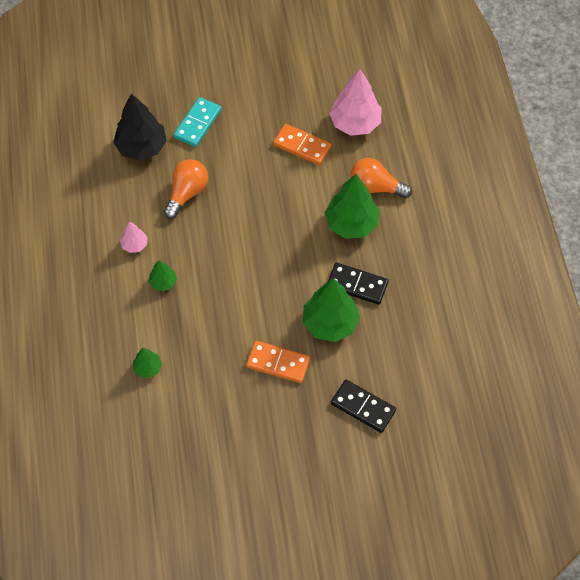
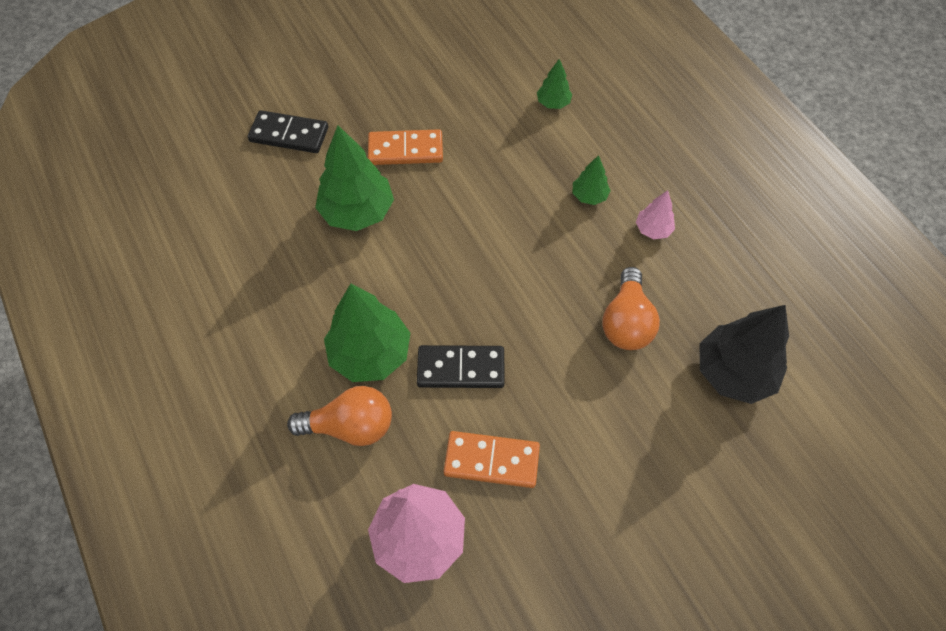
camera: 160 degrees right, 0 degrees up
(197, 123) = (675, 443): turquoise domino -> none
(357, 285) = (336, 269): black domino -> black domino (461, 369)

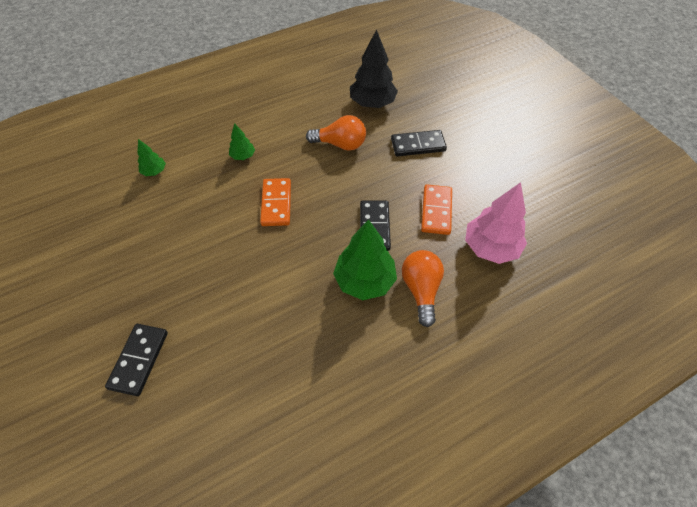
camera: 90 degrees left, 5 degrees down
(357, 212) = (236, 297): green tree -> none
(405, 150) = (179, 265): orange domino -> orange domino (276, 203)
(637, 443) = (418, 145): none -> black domino
(653, 229) = (274, 127): pink tree -> none

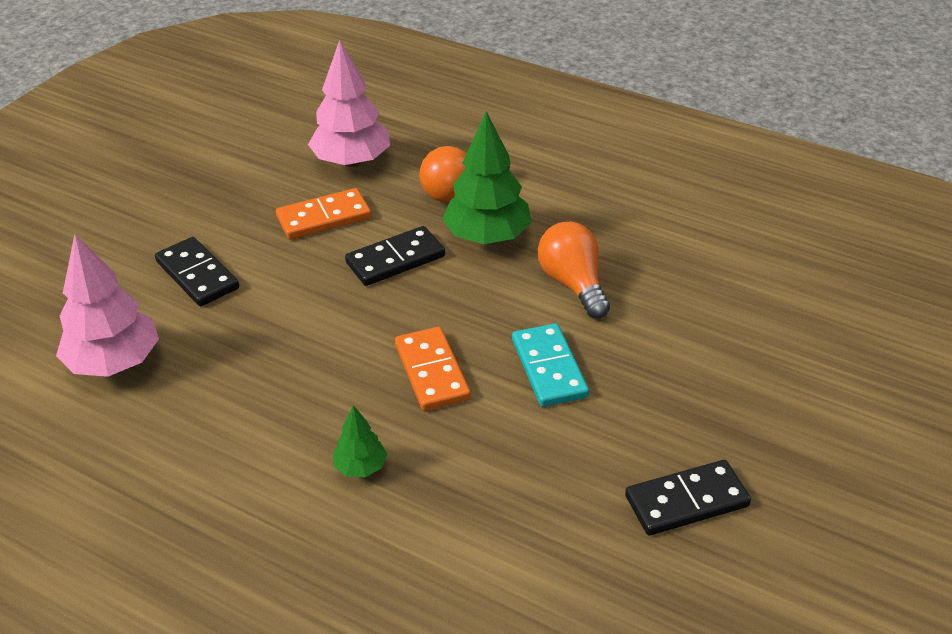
camera: 120 degrees left, 15 degrees down
(139, 360) = (776, 371): black domino -> black domino (687, 501)
(154, 171) = (488, 573): green tree -> none
(237, 252) = (549, 368): none -> turquoise domino
(276, 203) = (431, 372): orange domino -> orange domino turned 75 degrees counterclockwise
(340, 144) = (249, 359): orange light bulb -> orange light bulb (573, 284)
(372, 103) = (114, 363): black tree -> pink tree

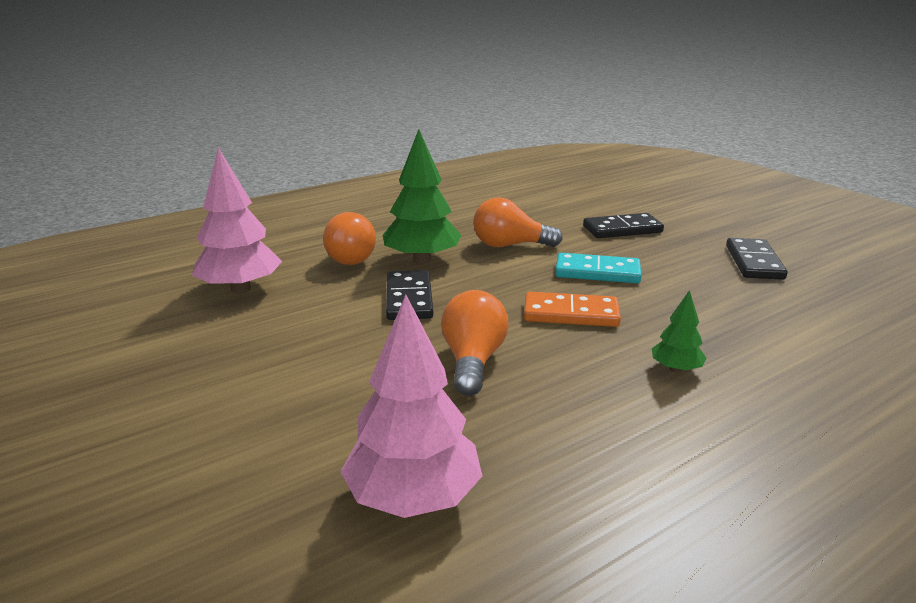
camera: 65 degrees left, 15 degrees down
(197, 275) = (310, 406): black domino -> black domino (622, 229)
(304, 335) = (473, 361): none -> orange light bulb
(324, 218) = (307, 317): orange domino -> none

